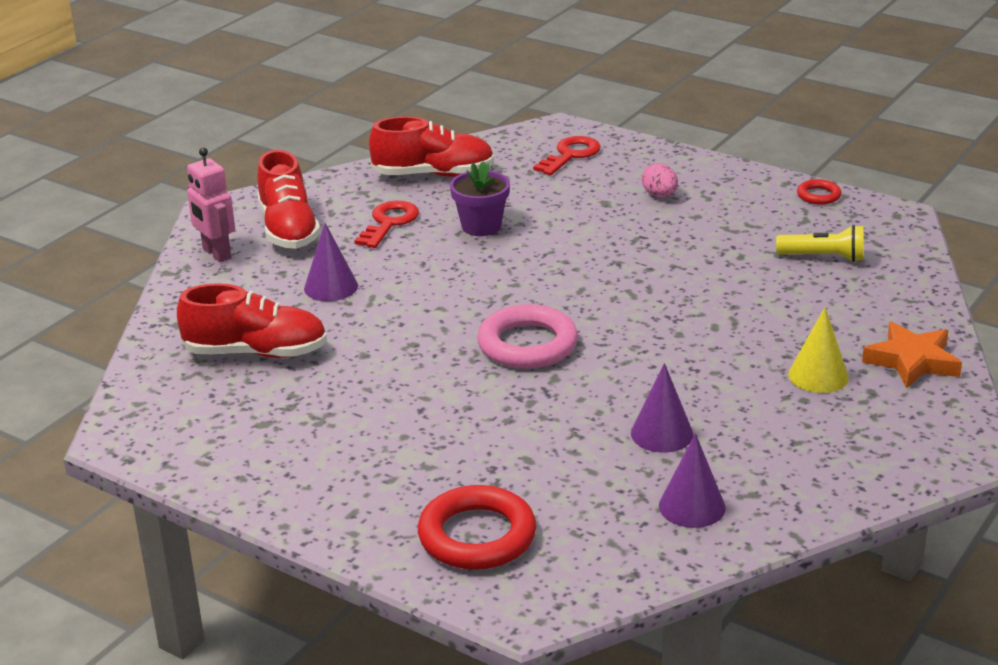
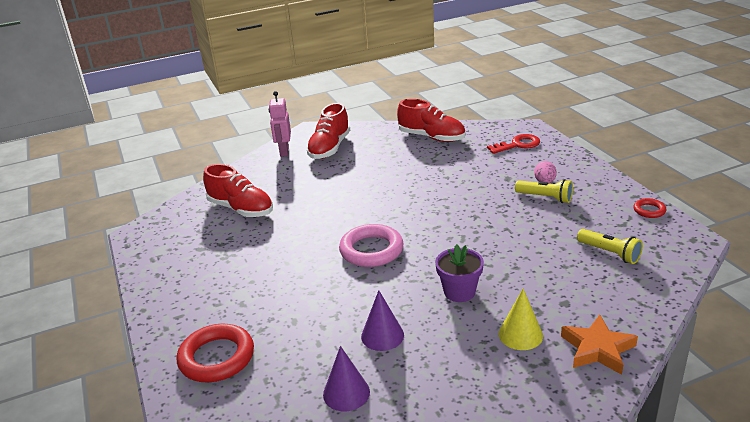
camera: 35 degrees right, 0 degrees up
(331, 287) = (313, 185): purple cone -> none
(389, 223) = (380, 158): red key -> none
(481, 226) = (424, 173): purple flower pot -> purple flower pot (459, 292)
(681, 214) = (545, 198): none -> yellow flashlight

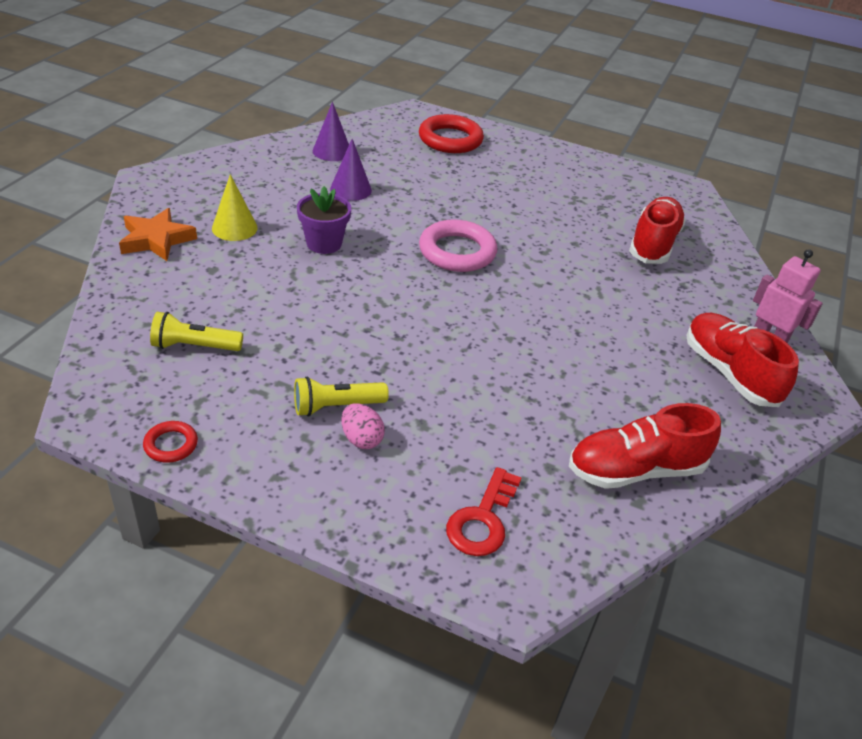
camera: 130 degrees right, 10 degrees up
(241, 209) = (653, 244): red shoe -> red shoe turned 120 degrees clockwise

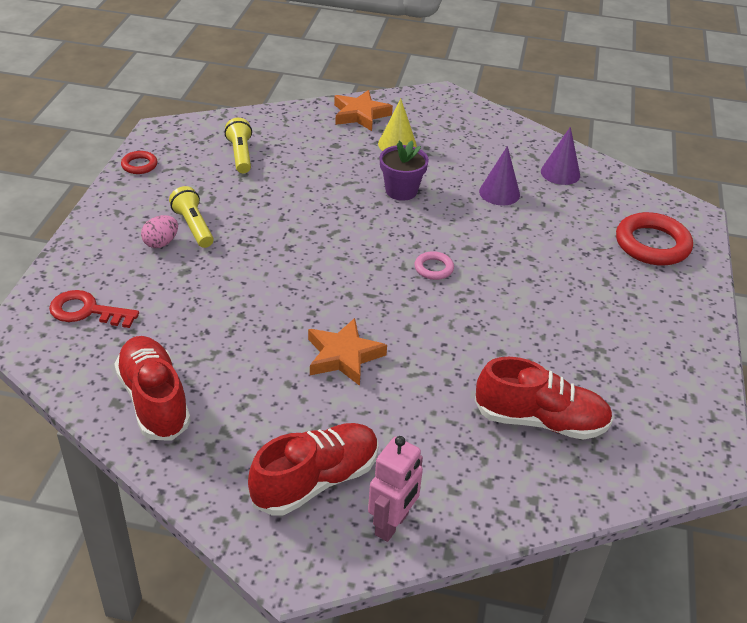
camera: 80 degrees right, 0 degrees up
(457, 252) = (433, 268): pink ring -> pink ring, size x0.50
(575, 329) = (343, 356): none -> orange star

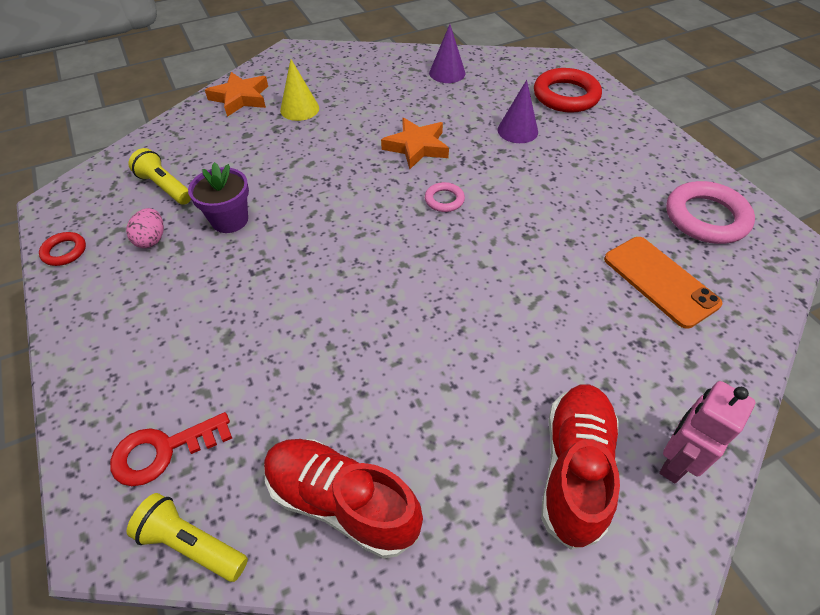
camera: 35 degrees left, 10 degrees up
(161, 243) = (172, 321): pink egg -> pink egg (151, 239)
(193, 226) = (189, 284): yellow flashlight -> yellow flashlight (191, 544)
(343, 356) = (462, 326): orange star -> orange star (416, 147)
(392, 524) = (675, 461): pink robot -> pink robot turned 135 degrees counterclockwise
(401, 191) = (346, 147): purple flower pot -> purple flower pot (229, 220)
(499, 193) = (422, 110): purple cone -> purple cone (517, 130)
(540, 421) = (660, 281): red shoe -> orange phone
(652, 404) = (706, 217): none -> pink ring

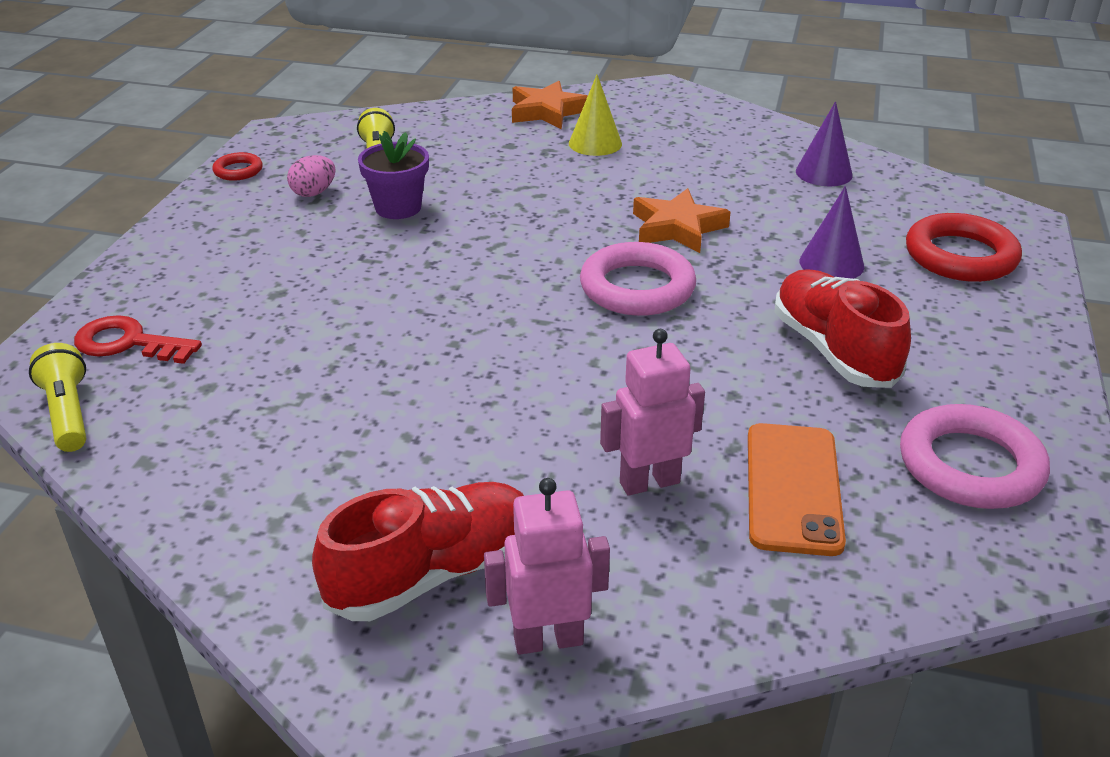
camera: 40 degrees right, 15 degrees down
(341, 502) = (202, 459): red shoe -> red shoe (833, 350)
(444, 200) = (637, 288): pink ring -> pink ring, size x2.00
(599, 324) = (649, 482): none -> pink robot

